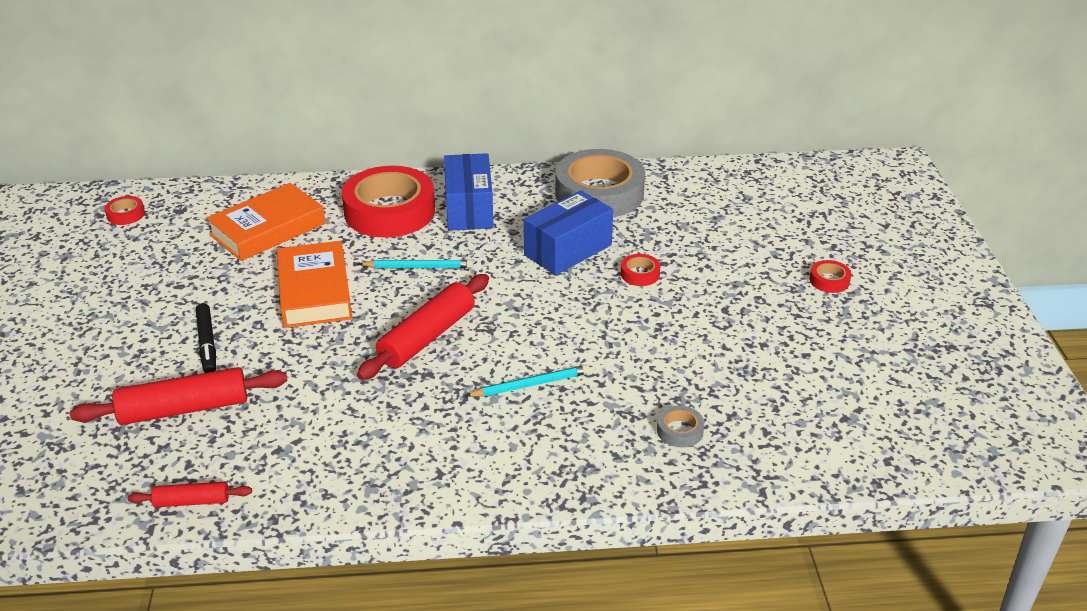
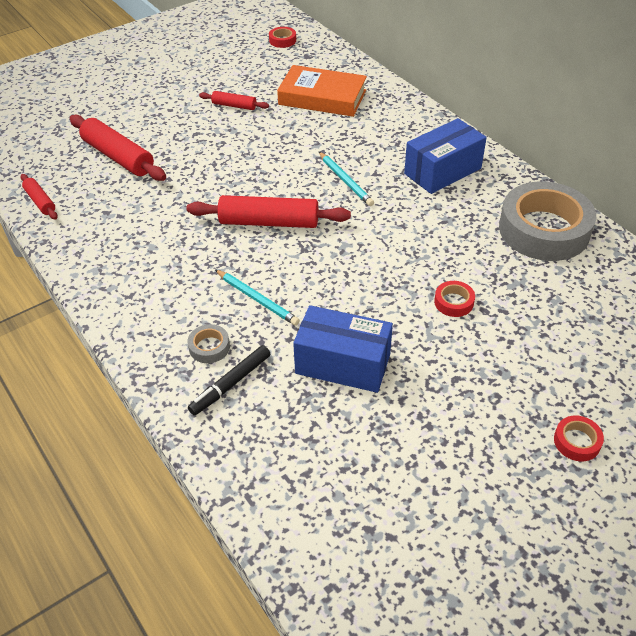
camera: 60 degrees right, 10 degrees up
(202, 291) = (234, 106): none -> red rolling pin
(207, 344) = (185, 134): black marker -> black marker (230, 384)
(315, 292) = (274, 149): orange book -> none
(389, 211) = (397, 136): red tape -> none
(568, 250) = (444, 246): blue box -> blue box (343, 364)
(680, 431) = (266, 412): grey tape -> grey tape (209, 347)

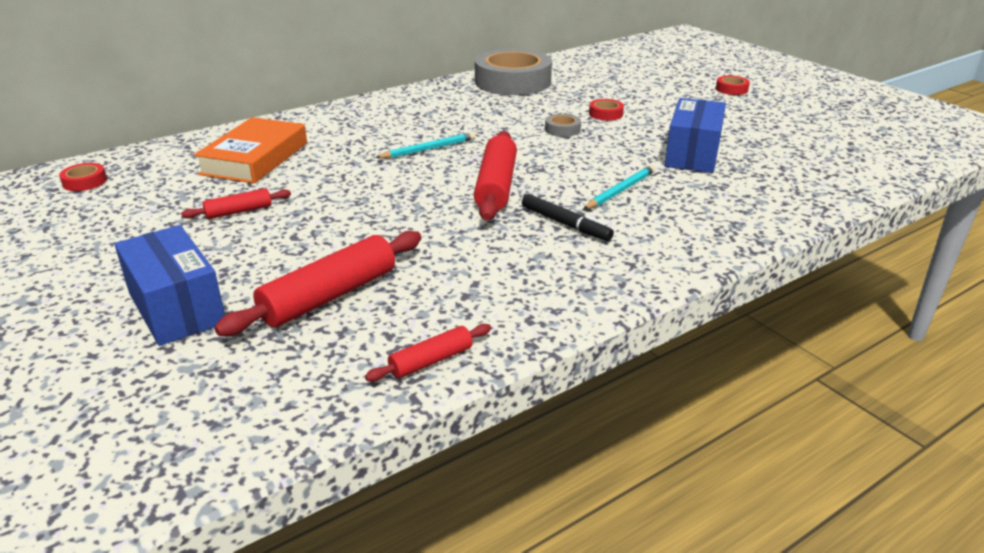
camera: 90 degrees left, 15 degrees down
(209, 347) = (696, 212): grey tape -> grey tape (562, 129)
(230, 384) = (740, 200): black marker -> black marker (565, 224)
(234, 106) = (239, 211): red rolling pin -> red rolling pin turned 45 degrees clockwise
(442, 171) = (423, 109): blue box -> blue box (177, 308)

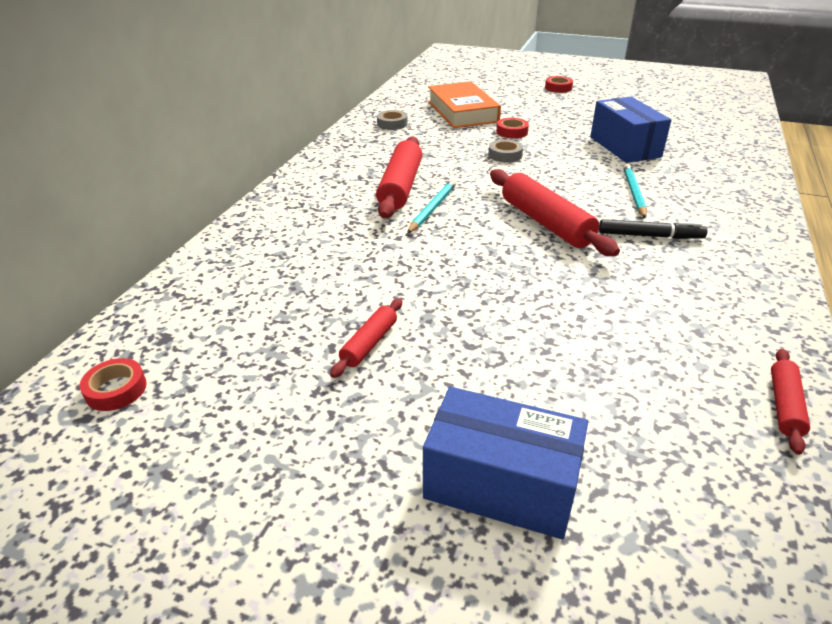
camera: 35 degrees left, 5 degrees up
(255, 158) = (282, 278): orange book -> orange book (462, 111)
(329, 296) = (608, 390): red rolling pin -> red rolling pin (400, 187)
(512, 82) = (392, 124): grey tape -> grey tape, size x0.40

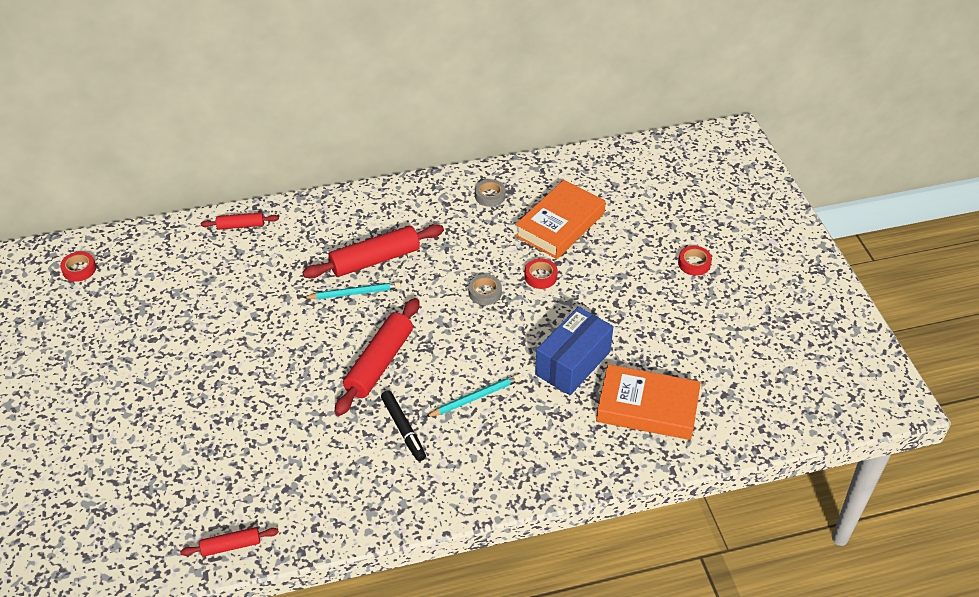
camera: 55 degrees right, 10 degrees up
(369, 344) = (174, 342): red rolling pin -> red rolling pin (240, 225)
(500, 484) = (98, 443): blue box -> none
(696, 137) = (647, 407): none -> orange book

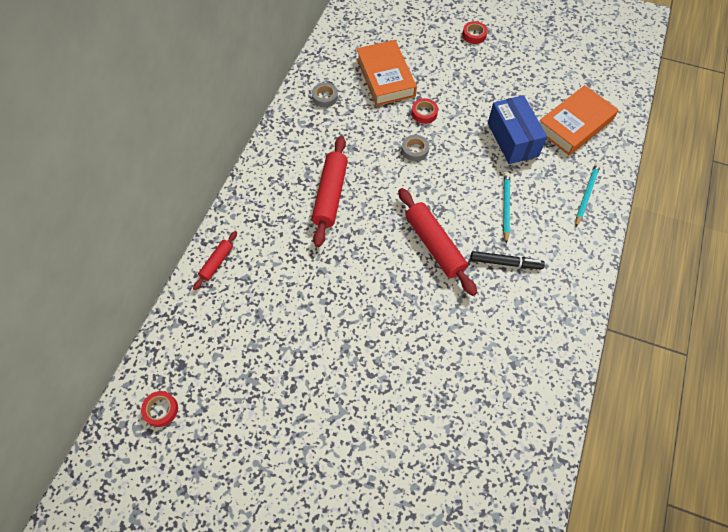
camera: 55 degrees left, 15 degrees up
(231, 546) = (545, 429): red rolling pin -> none
(354, 293) = (353, 225): turquoise pencil -> turquoise pencil (586, 195)

